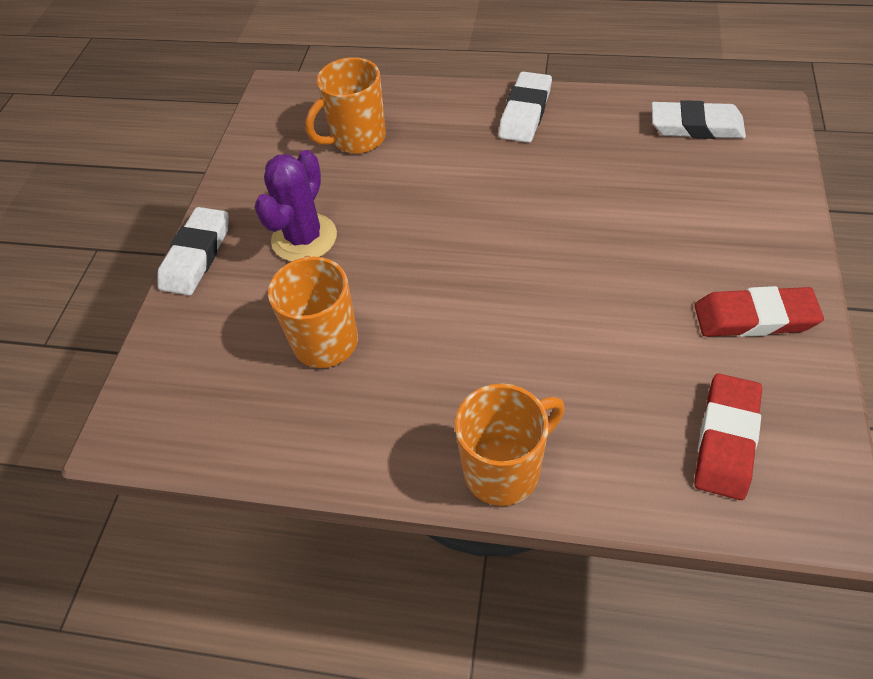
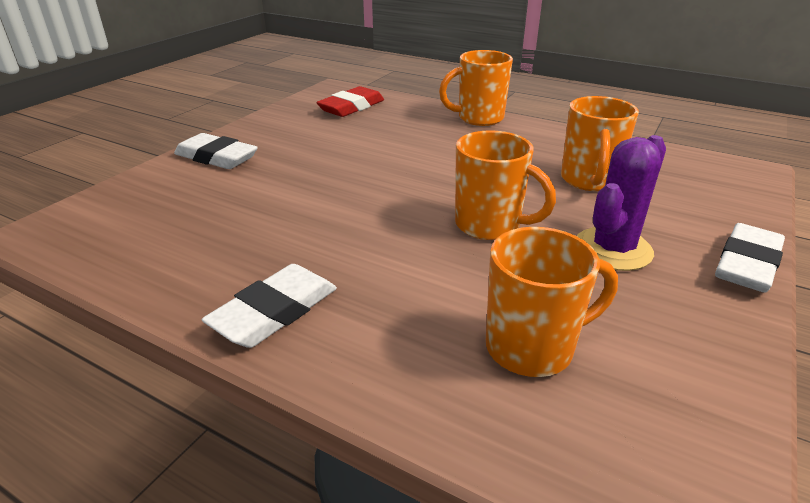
camera: 165 degrees left, 20 degrees down
(413, 233) = (489, 225): none -> orange mug
(696, 126) = (123, 239): white eraser -> white eraser (216, 157)
(754, 318) = (275, 133): red eraser -> none

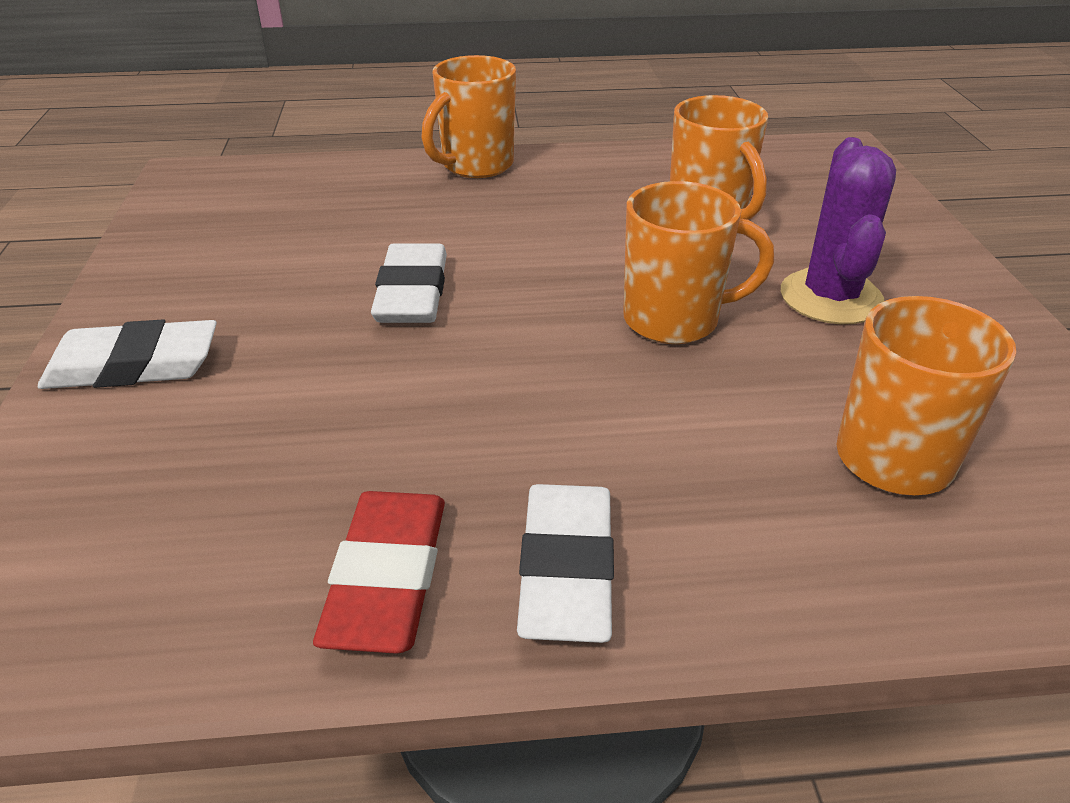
camera: 35 degrees left, 5 degrees up
(351, 107) = (261, 200): red eraser -> red eraser (387, 578)
(746, 264) = (957, 264): white eraser -> white eraser (412, 293)

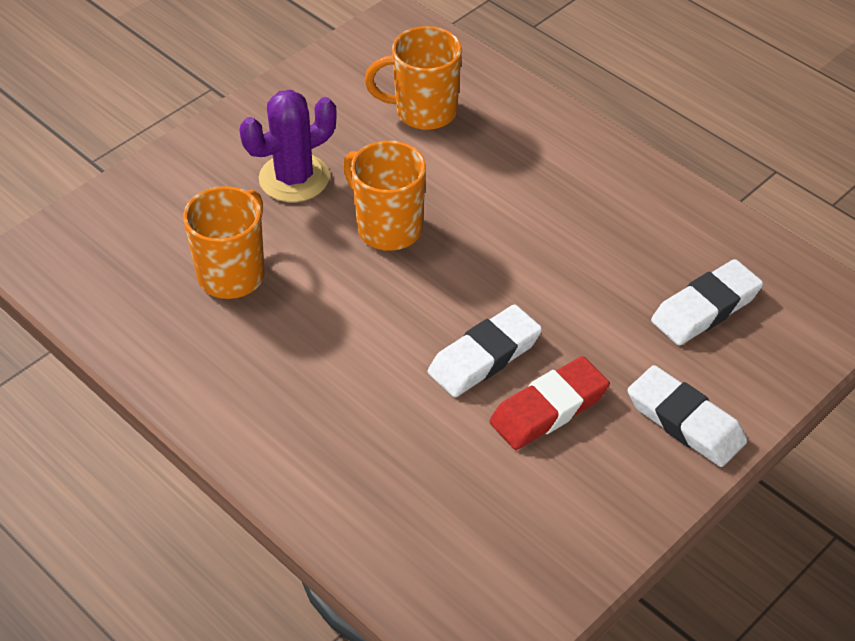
camera: 130 degrees left, 10 degrees up
(387, 578) = (669, 217): red eraser -> red eraser (549, 409)
(475, 166) = (272, 457): orange mug -> none
(566, 569) = (603, 172): white eraser -> white eraser (706, 308)

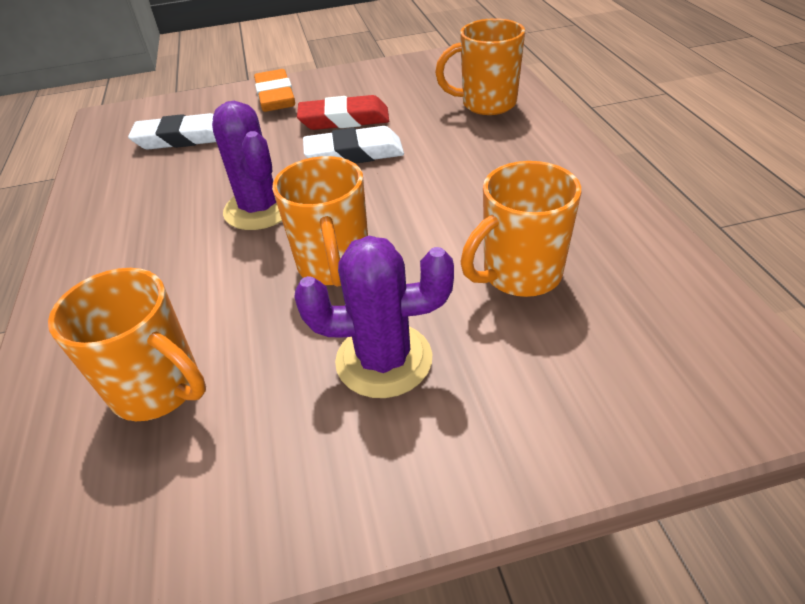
camera: 145 degrees left, 5 degrees down
(391, 506) = (486, 104): none -> orange mug
(509, 255) = (260, 209): none -> purple cactus
(685, 421) = (275, 96): white eraser -> orange eraser

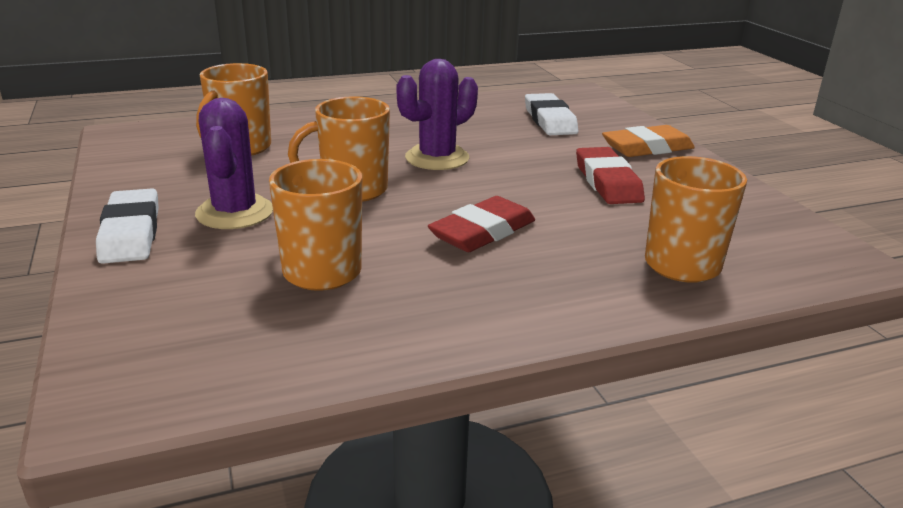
camera: 80 degrees right, 15 degrees down
(354, 153) = (536, 190): white eraser -> white eraser (131, 233)
(437, 183) = (482, 232): none -> red eraser

